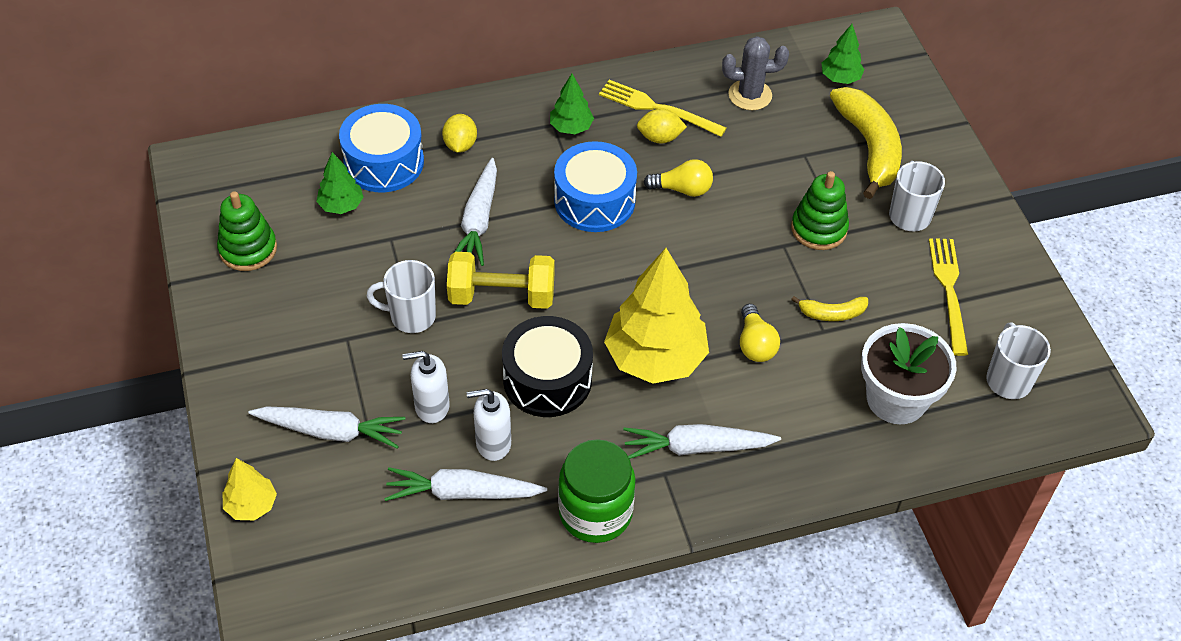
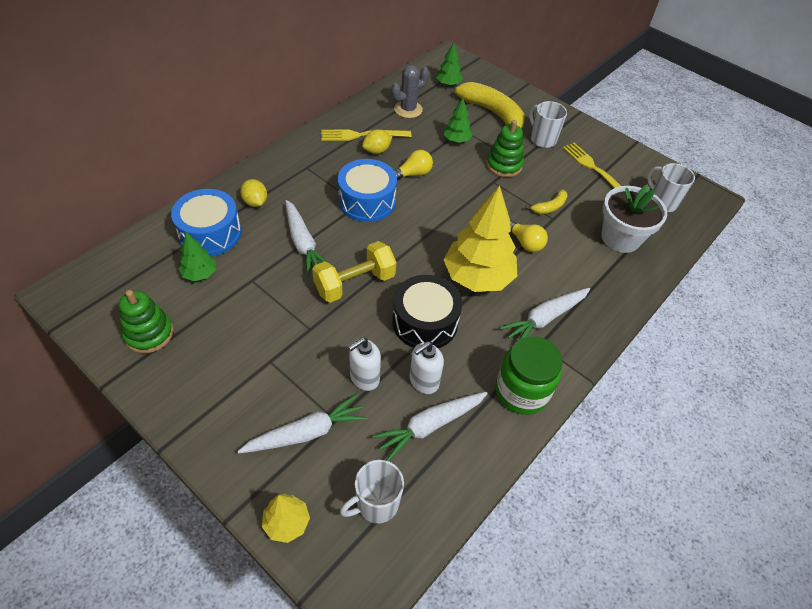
camera: 35 degrees left, 0 degrees up
(411, 316) = (304, 324): white mug -> white mug (376, 504)
(571, 127) = (319, 165): green tree -> green tree (456, 140)

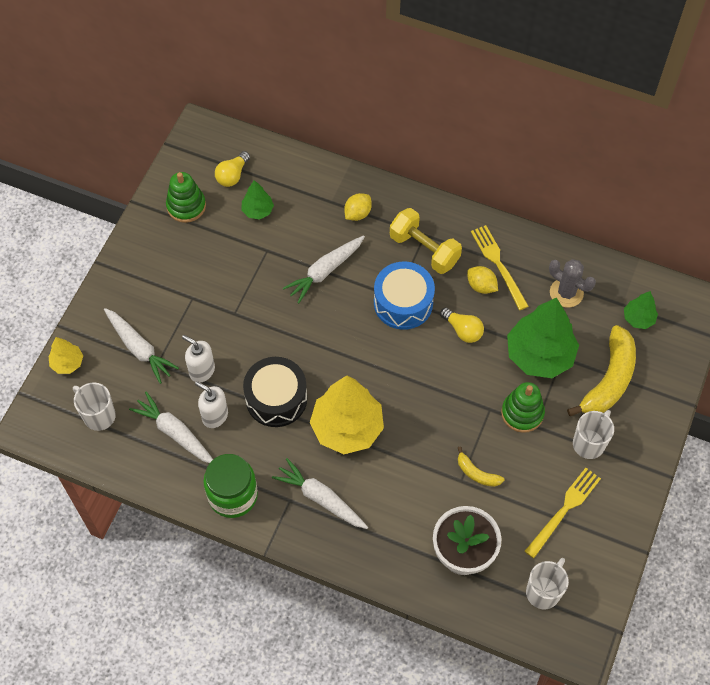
camera: 75 degrees right, 10 degrees up
(210, 233) = (304, 197): blue drum -> none
(355, 283) = (296, 329): yellow dumbbell -> yellow dumbbell (424, 250)
(456, 140) = (539, 355): green tree -> green tree, size x2.06
(525, 243) = (412, 460): yellow light bulb -> yellow light bulb (232, 175)

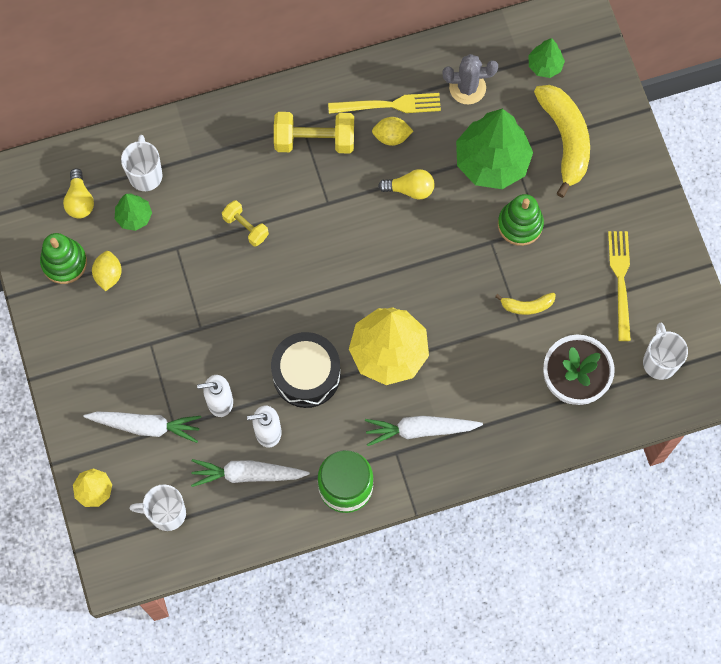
camera: 40 degrees left, 10 degrees up
(325, 271) = (246, 227): white carrot -> yellow dumbbell
(357, 213) = (226, 151): yellow lemon -> yellow lemon (108, 275)
(403, 303) = (338, 204): blue drum -> none
(498, 264) = (389, 105): yellow fork -> yellow fork turned 150 degrees clockwise
(589, 443) = (594, 208): white mug -> white mug (145, 174)

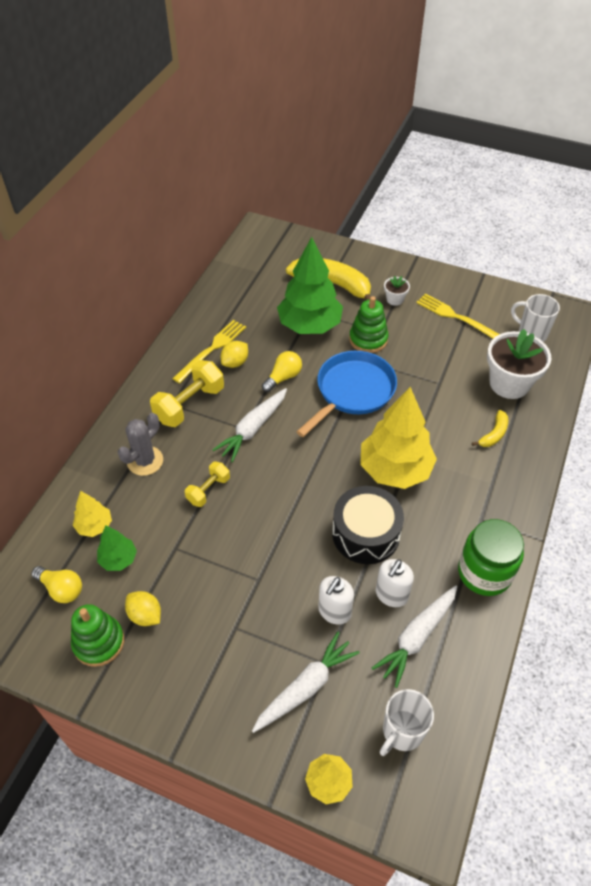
camera: 50 degrees left, 20 degrees down
(145, 174) = (94, 526): white mug -> yellow tree
(246, 227) = (208, 490): yellow dumbbell -> yellow dumbbell turned 45 degrees counterclockwise
(420, 430) = (475, 491): white carrot -> white carrot (253, 428)
(445, 257) = (352, 391): none -> blue pan
(467, 88) = (246, 305): grey cactus -> grey cactus (145, 461)
(527, 306) = (431, 372): yellow banana -> yellow banana (494, 434)
(545, 66) = (273, 263): green tree -> none
(595, 210) = (395, 299): none -> white flower pot

